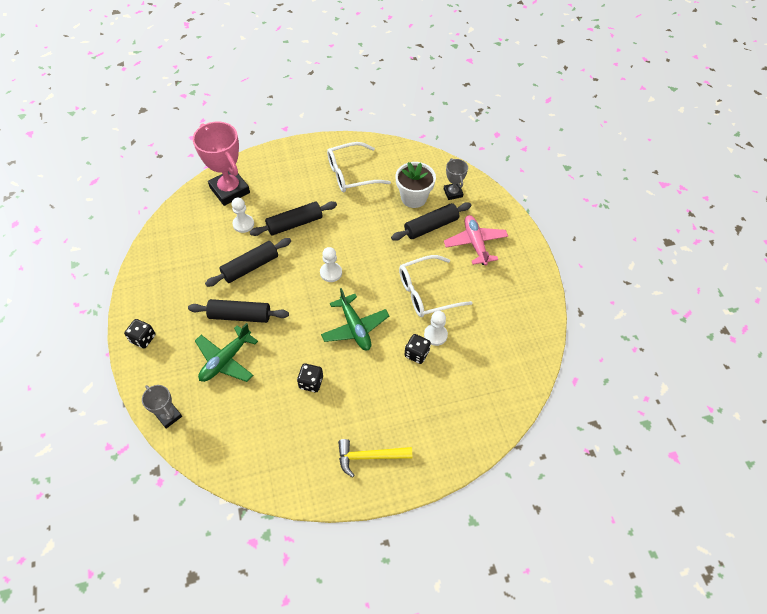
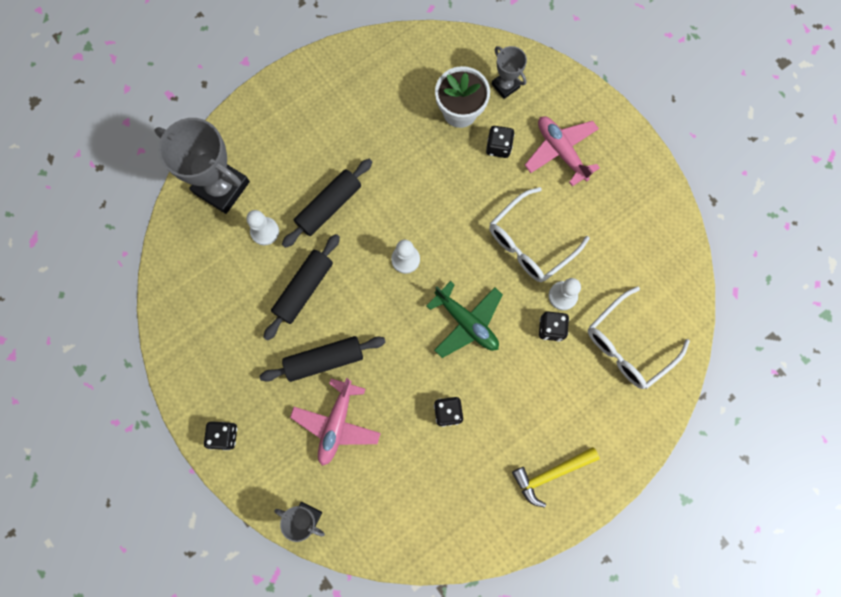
camera: 20 degrees left, 20 degrees up
(226, 360) = (336, 423): green plane -> pink plane
(230, 190) = (221, 187): pink trophy -> grey trophy
(351, 174) = (366, 104): white glasses -> white glasses (628, 345)
(431, 226) = (498, 147): black rolling pin -> black dice

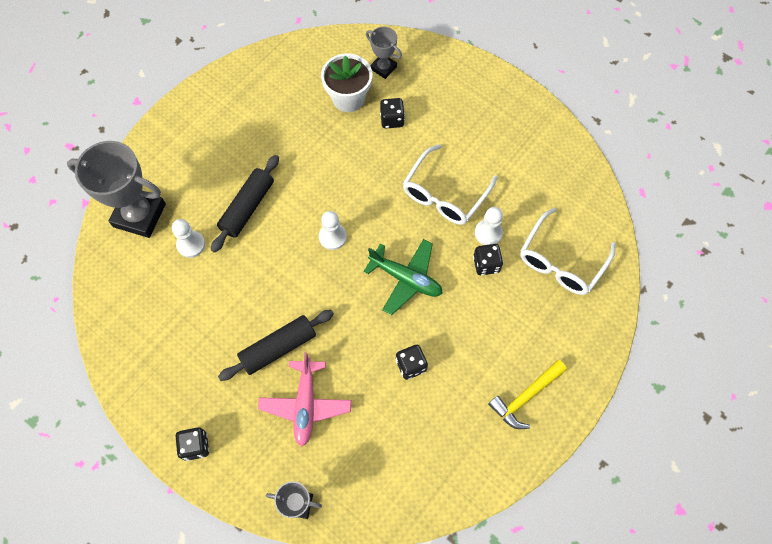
camera: 15 degrees left, 10 degrees down
(304, 289) = (242, 287): black rolling pin -> none
(561, 151) = (449, 110): pink plane -> none

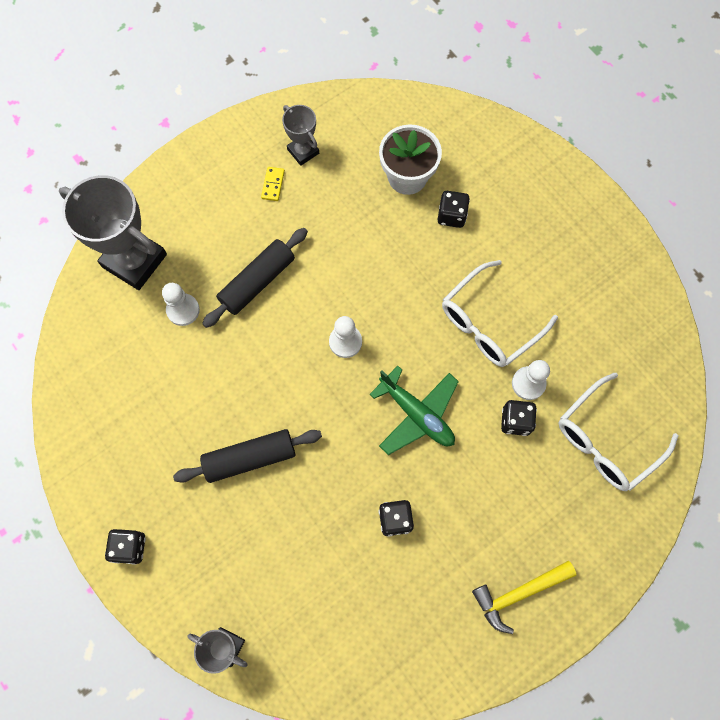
camera: 15 degrees right, 5 degrees up
(240, 129) = (273, 185): none -> yellow domino
(305, 404) = (263, 533): pink plane -> none
(383, 68) = (458, 149): grey trophy -> grey trophy (303, 151)

